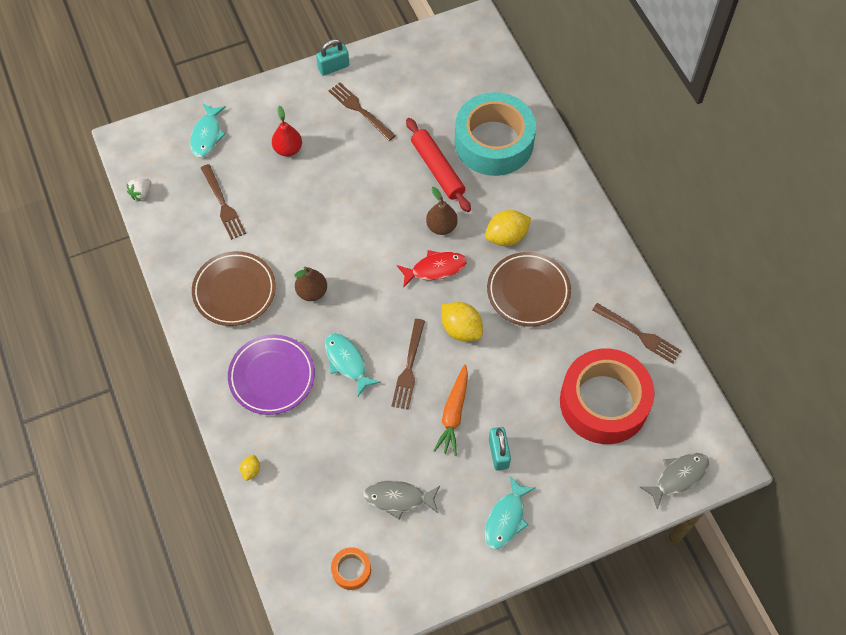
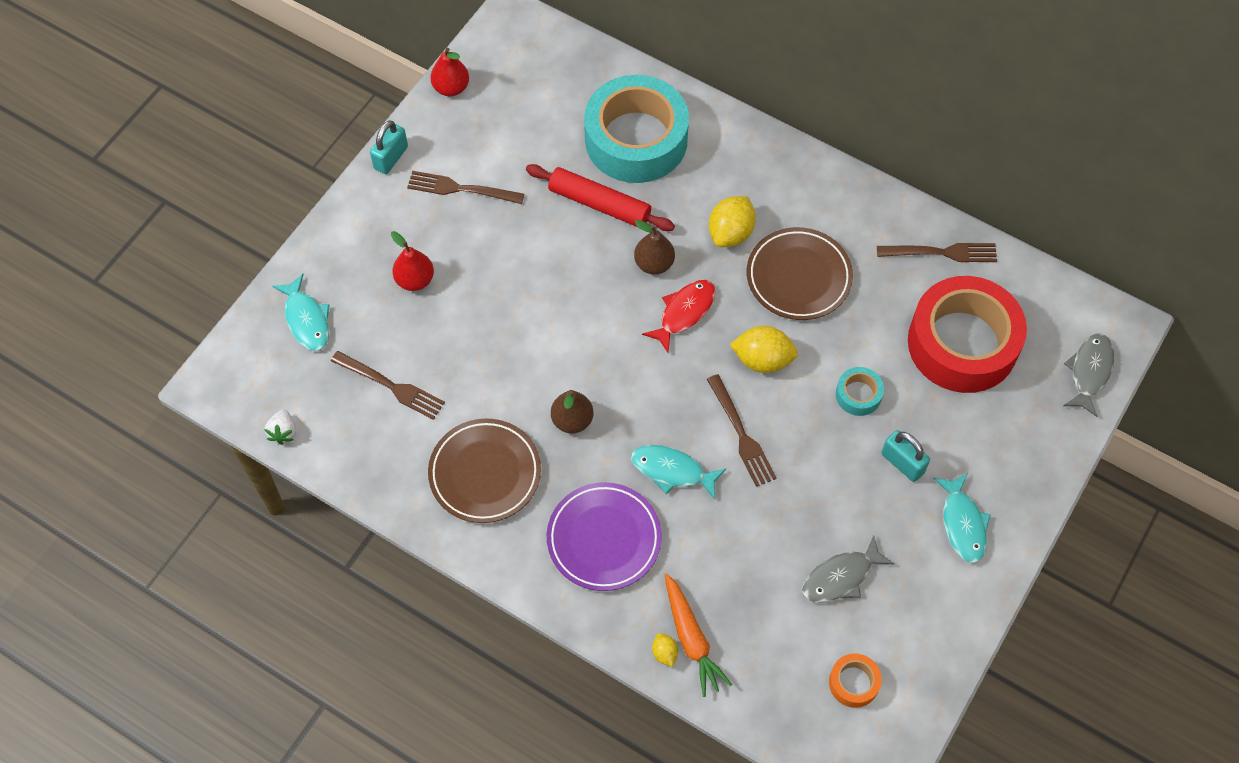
camera: 35 degrees left, 0 degrees up
(404, 45) = (451, 88): none -> red pear
(453, 414) = (826, 453): orange carrot -> orange carrot (691, 639)
(505, 391) = (858, 395): none -> turquoise tape

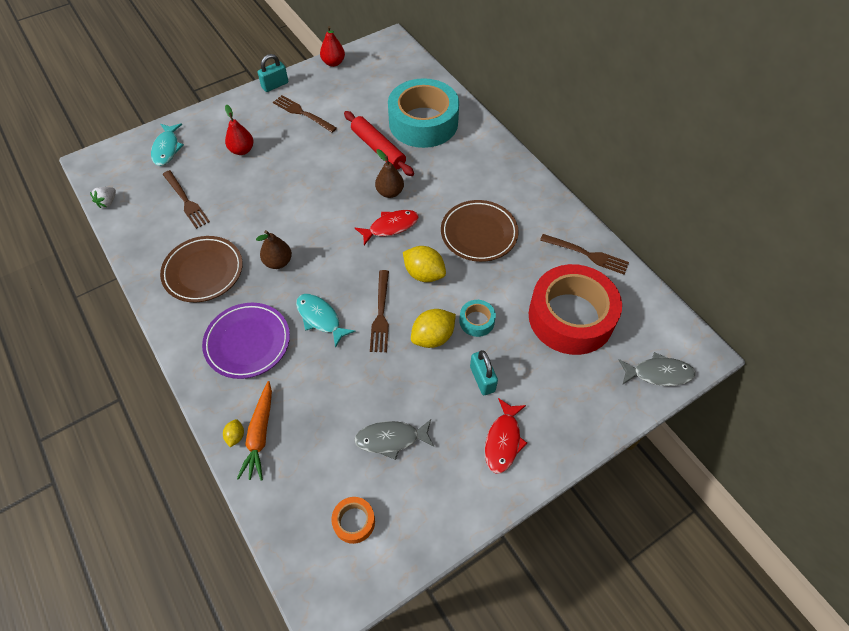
camera: 25 degrees right, 5 degrees down
(730, 233) = (450, 192): yellow lemon -> yellow lemon (433, 337)
(962, 524) = (503, 441): turquoise fish -> red fish
(1089, 372) = (658, 373): grey fish -> grey fish turned 45 degrees clockwise

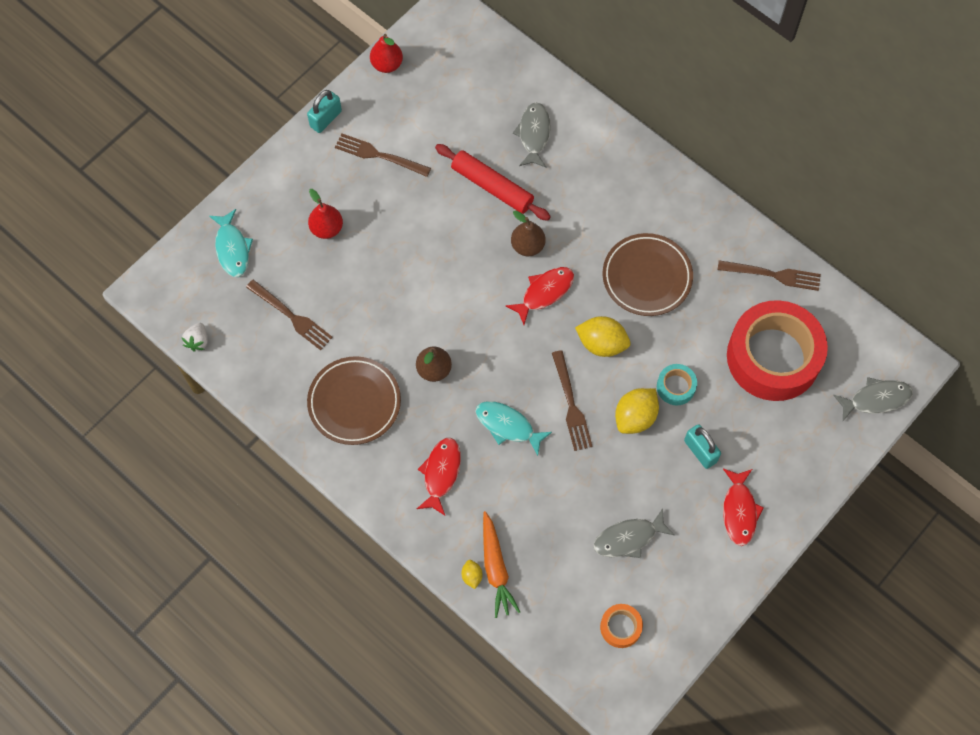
camera: 15 degrees left, 10 degrees up
(248, 342) = (441, 473): purple plate -> red fish
(423, 122) = (534, 134): turquoise tape -> grey fish

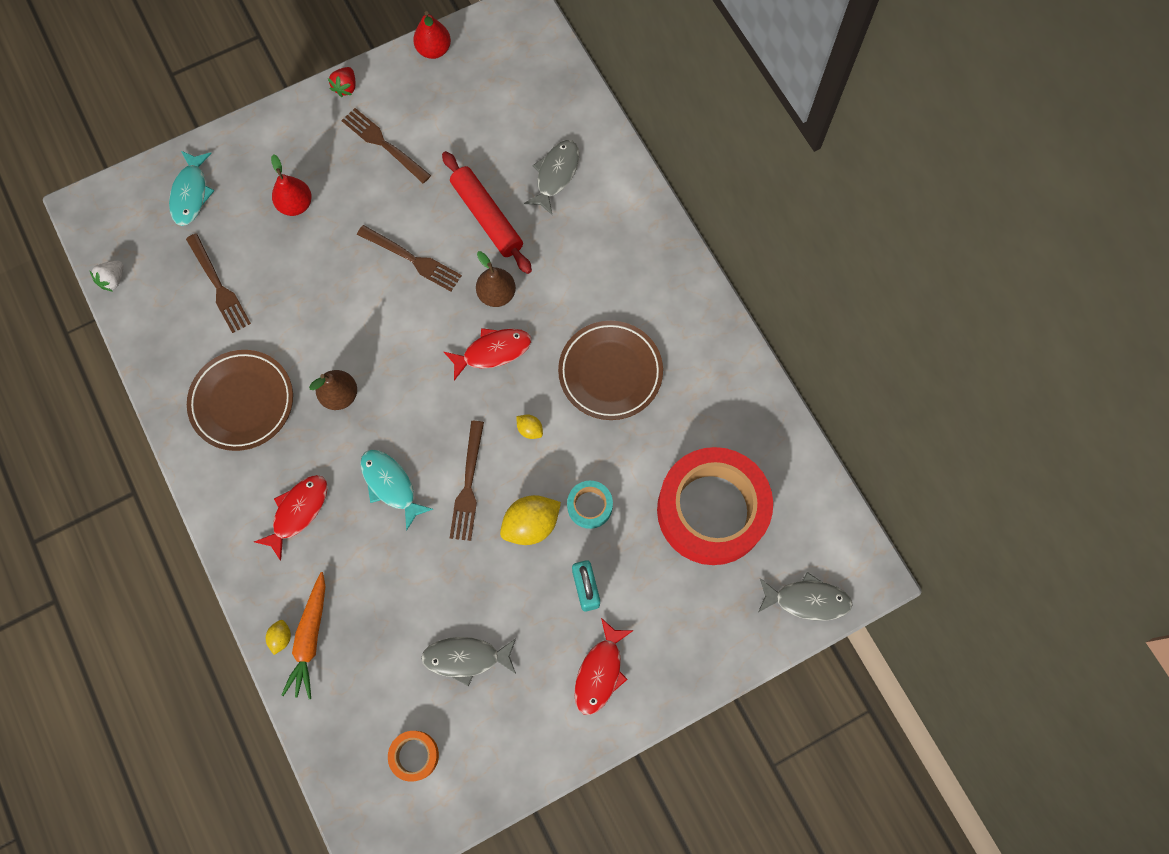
camera: 20 degrees right, 5 degrees up
(326, 119) = (346, 87): turquoise padlock -> red strawberry
(602, 344) = (530, 429): yellow lemon -> yellow lemon, size x0.50
(773, 275) = (751, 418): brown fork -> brown fork (413, 259)

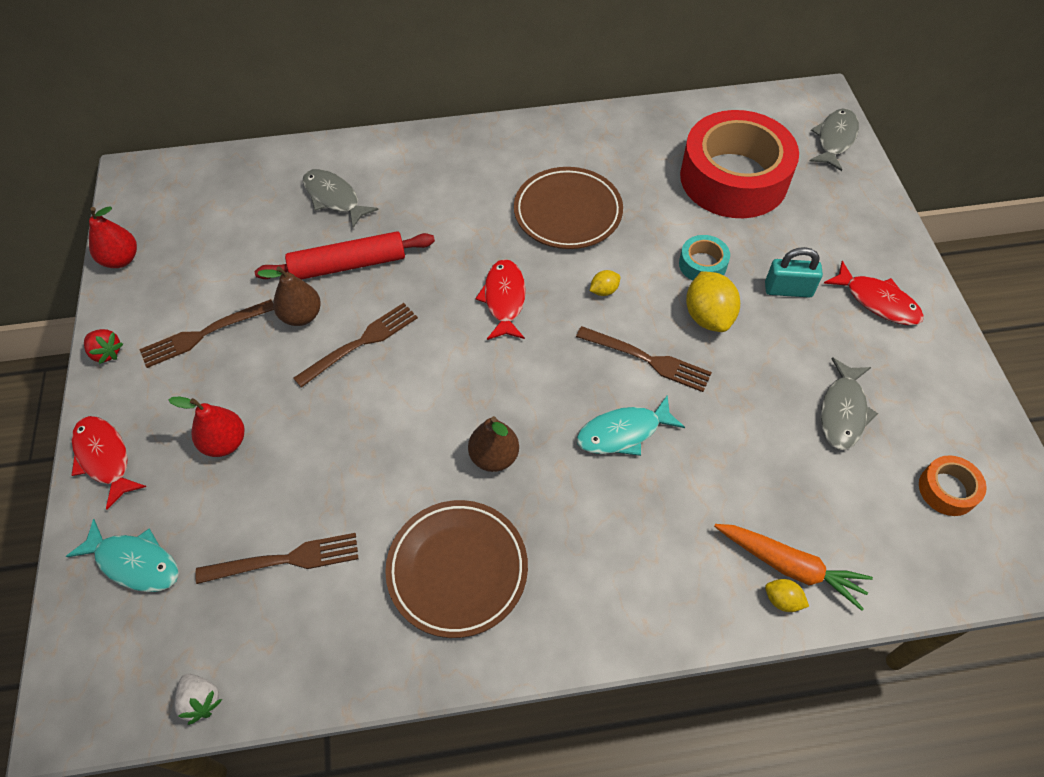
camera: 70 degrees left, 15 degrees down
(298, 512) = (625, 540): red fish -> red fish (104, 458)
(497, 294) = (441, 279): brown pear -> brown pear (301, 316)

